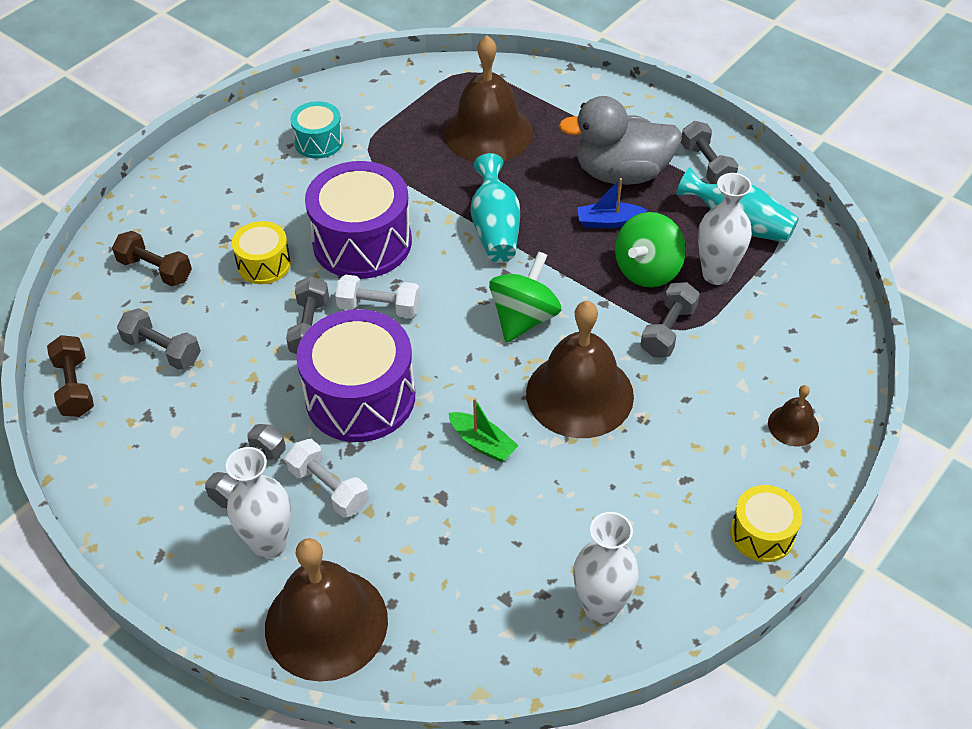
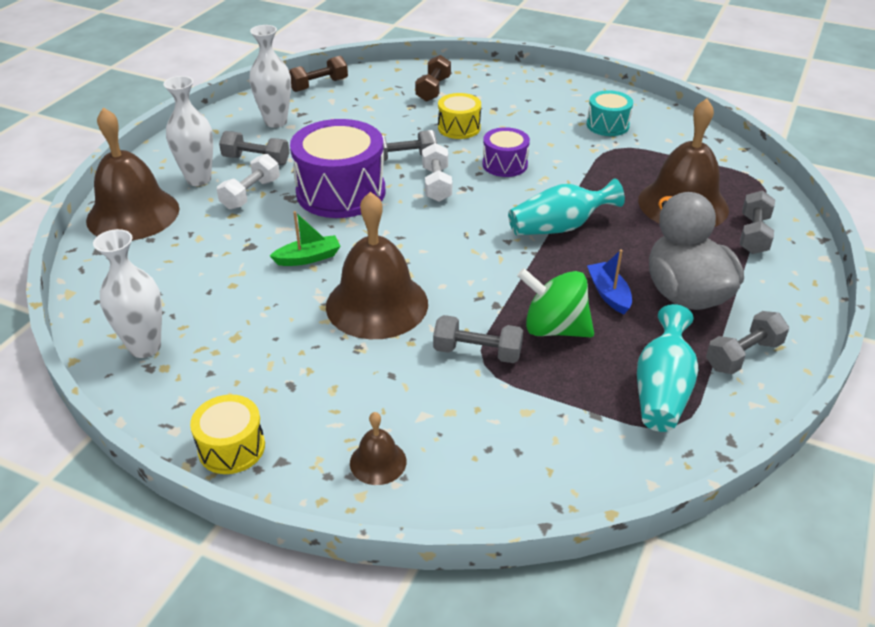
camera: 75 degrees right, 10 degrees down
(162, 350) = (360, 107): grey dumbbell -> grey dumbbell (753, 234)
(362, 242) = (505, 164): purple drum -> purple drum, size x0.53
(482, 443) = (308, 258): green boat -> green boat turned 135 degrees counterclockwise
(524, 318) = (456, 259): green spinning top -> none
(716, 274) = (574, 380): white vase -> white vase (276, 122)

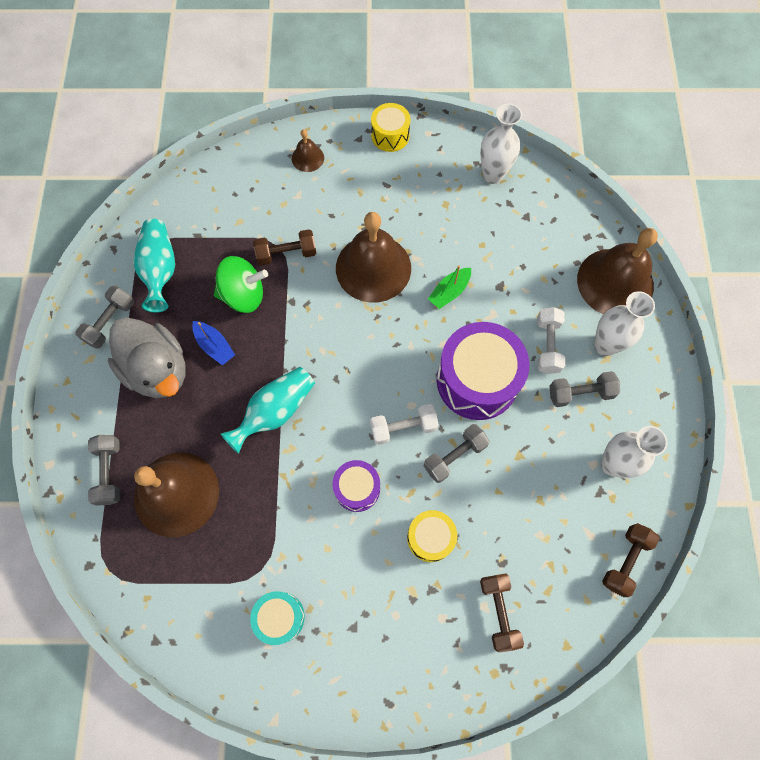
camera: 155 degrees right, 30 degrees up
(436, 184) = (403, 428): white dumbbell -> white dumbbell turned 75 degrees counterclockwise
(477, 352) = (286, 254): grey dumbbell -> brown dumbbell

